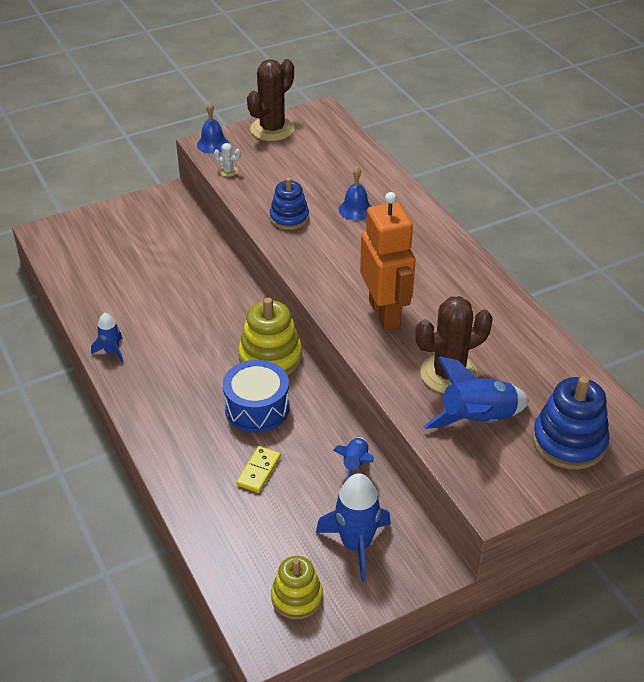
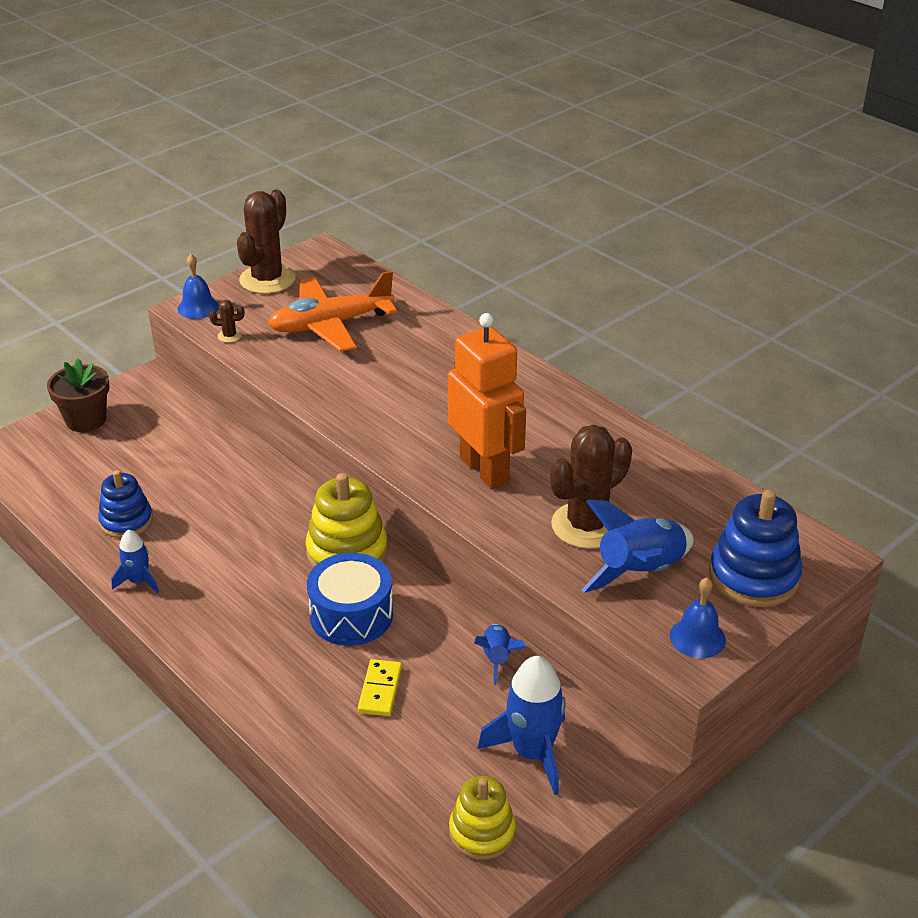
camera: 15 degrees left, 5 degrees down
(114, 219) = (86, 420): none -> brown flower pot
(228, 171) = (229, 336): white cactus -> brown cactus
(289, 218) = (326, 379): blue stacking toy -> blue stacking toy (126, 521)
(307, 174) = (330, 325): none -> orange plane
(356, 209) = (405, 357): blue bell -> blue bell (697, 637)

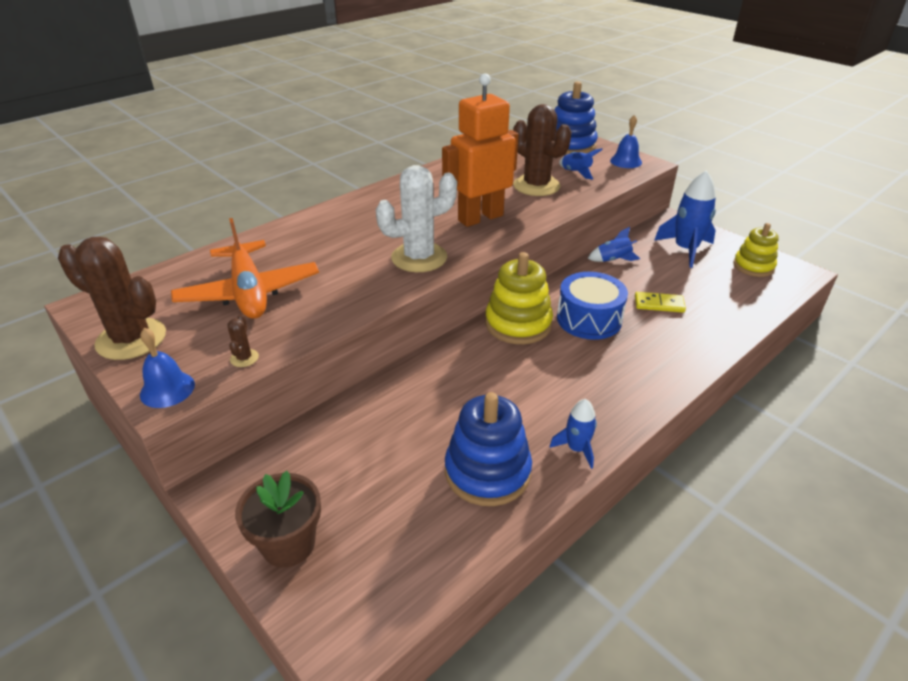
camera: 90 degrees left, 0 degrees up
(126, 521) = (487, 472): blue stacking toy -> blue stacking toy, size x1.51
(387, 423) = (419, 258): none -> white cactus
(640, 572) = (576, 173): blue rocket -> blue rocket, size x0.56

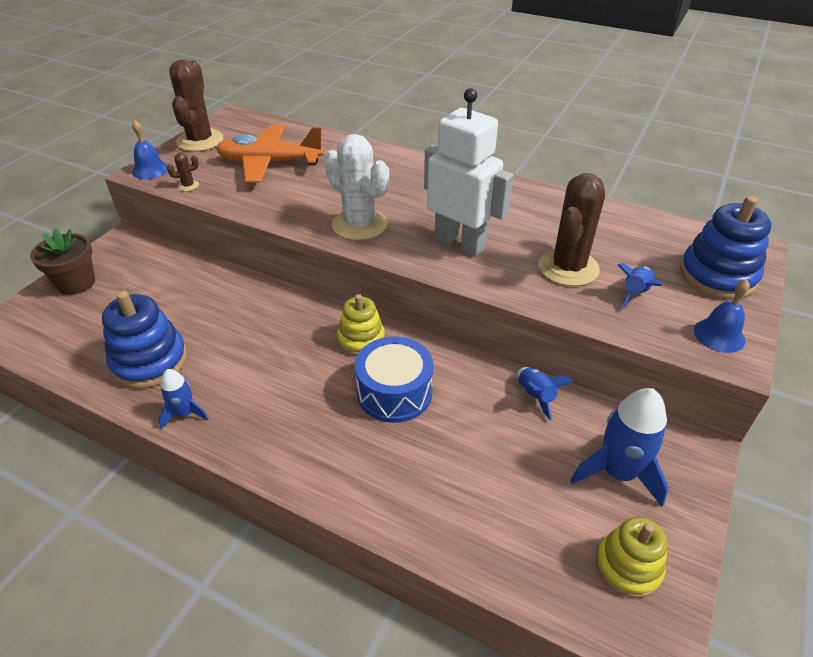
camera: 70 degrees right, 5 degrees up
(249, 292) = (270, 163): orange plane -> orange plane turned 45 degrees clockwise
(480, 218) = (460, 243): orange robot -> white robot
(518, 324) = (361, 339): yellow stacking toy -> yellow stacking toy, size x0.66
(659, 304) = (457, 454): yellow domino -> none

